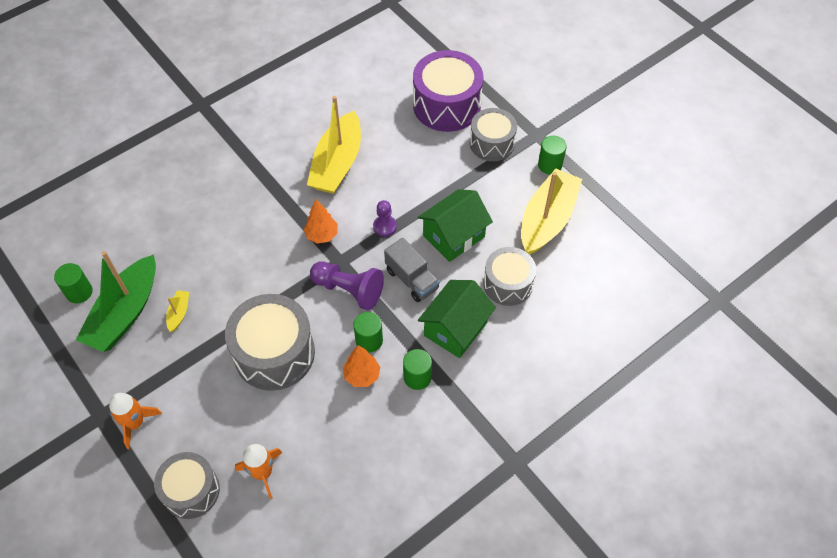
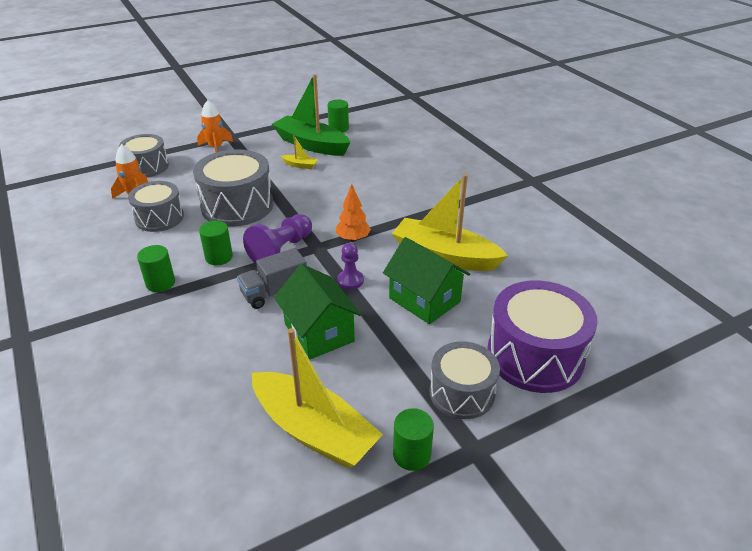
camera: 100 degrees right, 20 degrees down
(362, 375) = (185, 250): orange tree -> none
(455, 329) = (198, 317): green house -> green house (424, 300)
(508, 284) = (232, 370): grey drum -> grey drum (159, 218)

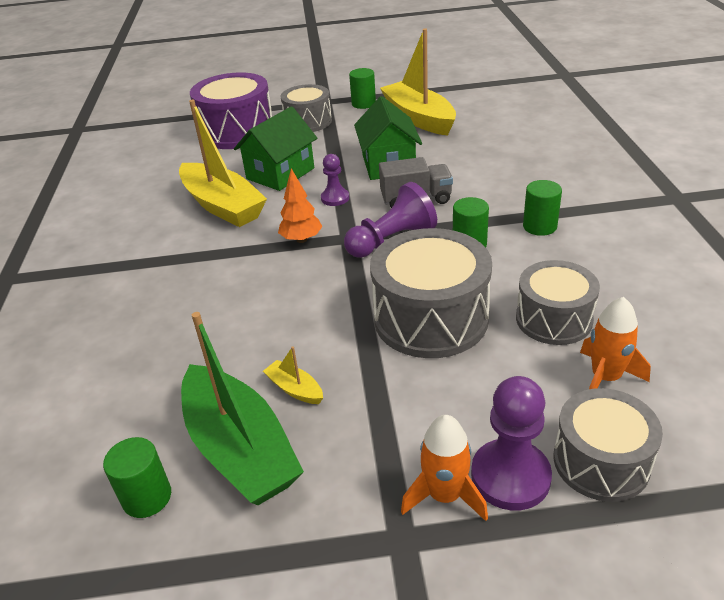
camera: 155 degrees left, 0 degrees up
(188, 156) = (510, 476): none -> purple pawn
(424, 300) = (280, 173): green house -> green house turned 60 degrees clockwise

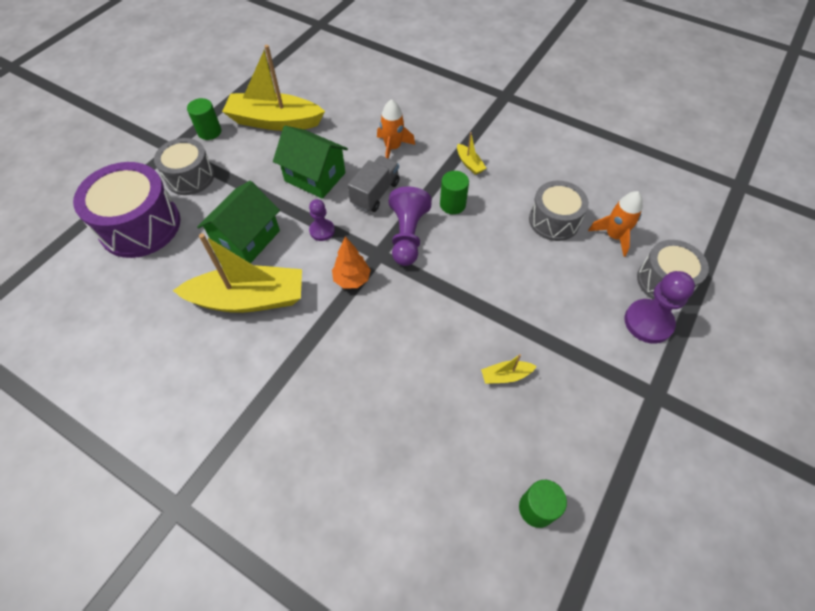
camera: 55 degrees left, 20 degrees up
(240, 449) = (534, 434): green boat -> none
(280, 173) = (247, 239): green house -> green house turned 45 degrees clockwise
(430, 318) = (503, 270): grey drum -> none
(444, 495) = (641, 358): orange rocket -> orange rocket (392, 148)
(539, 226) = (469, 164): green cylinder -> yellow boat

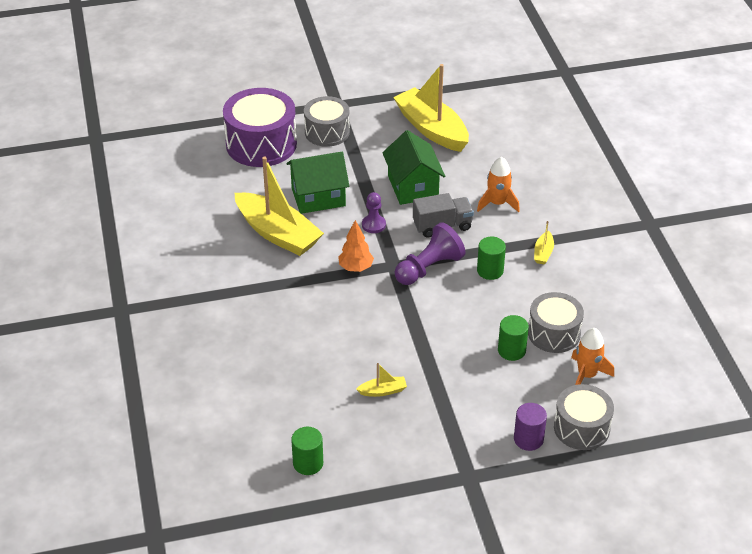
camera: 45 degrees right, 15 degrees down
(209, 132) = (375, 108): green cylinder -> green cylinder (511, 350)
(505, 375) = (383, 391): yellow boat -> yellow boat turned 135 degrees clockwise
(648, 322) = (528, 439): purple pawn -> purple cylinder

